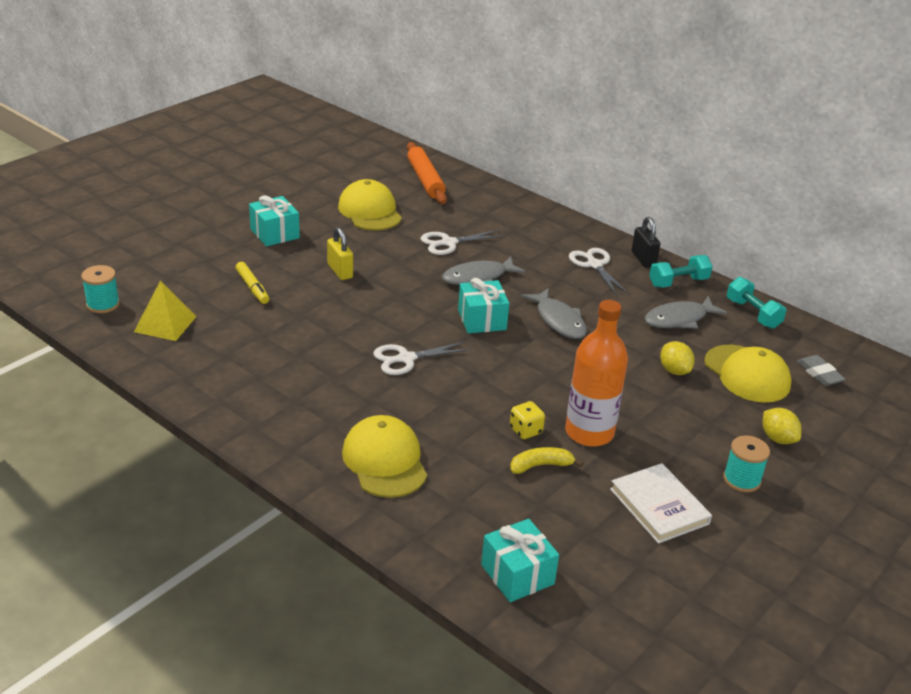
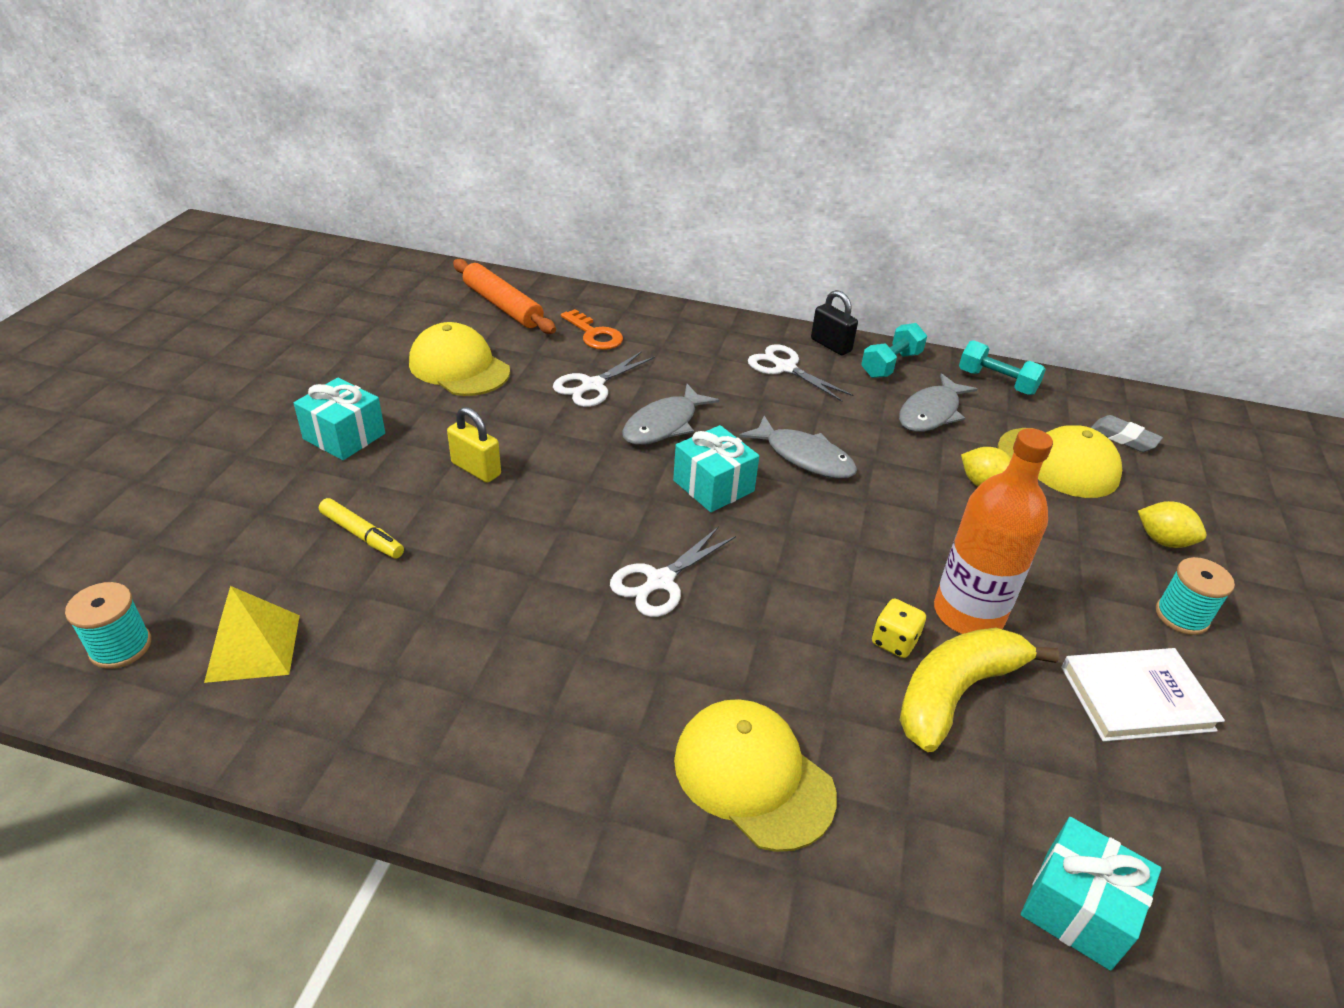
camera: 25 degrees left, 5 degrees up
(474, 212) = (594, 334): none -> orange key
(541, 465) = (955, 693): yellow banana -> yellow banana, size x1.82
(659, 506) = (1136, 698): white book -> white book turned 45 degrees counterclockwise

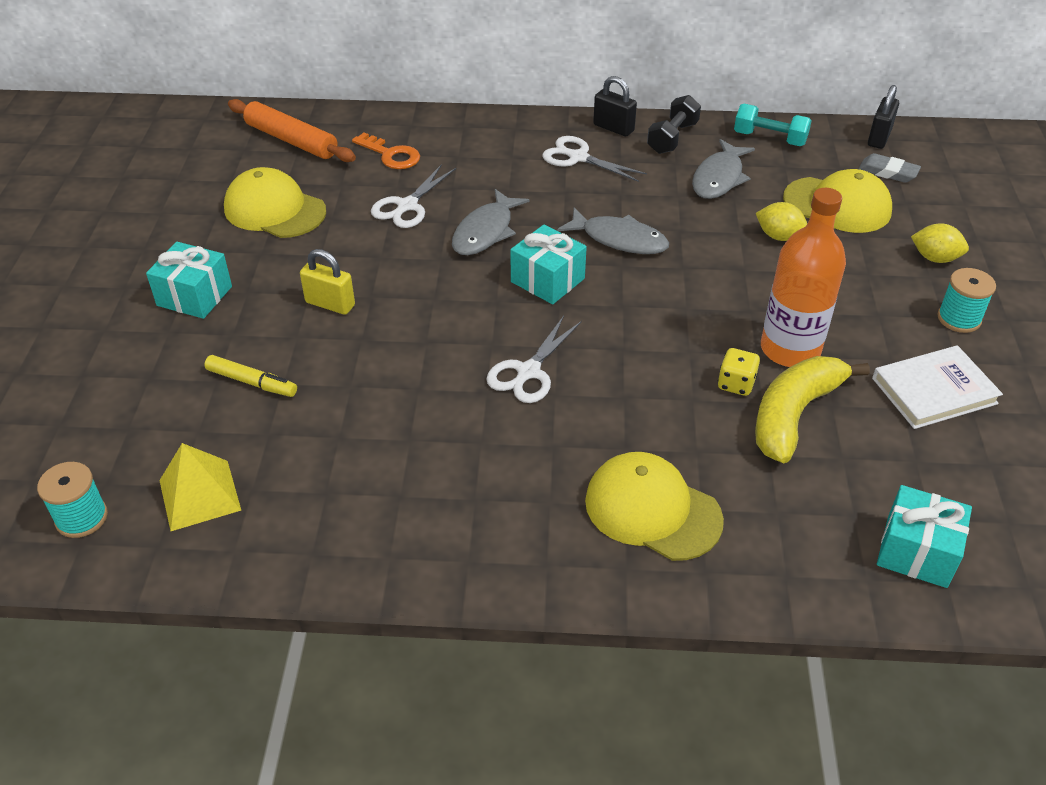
camera: 10 degrees left, 5 degrees up
(890, 365) = (672, 138): turquoise dumbbell -> black dumbbell
(1120, 401) = (879, 138): none -> black padlock

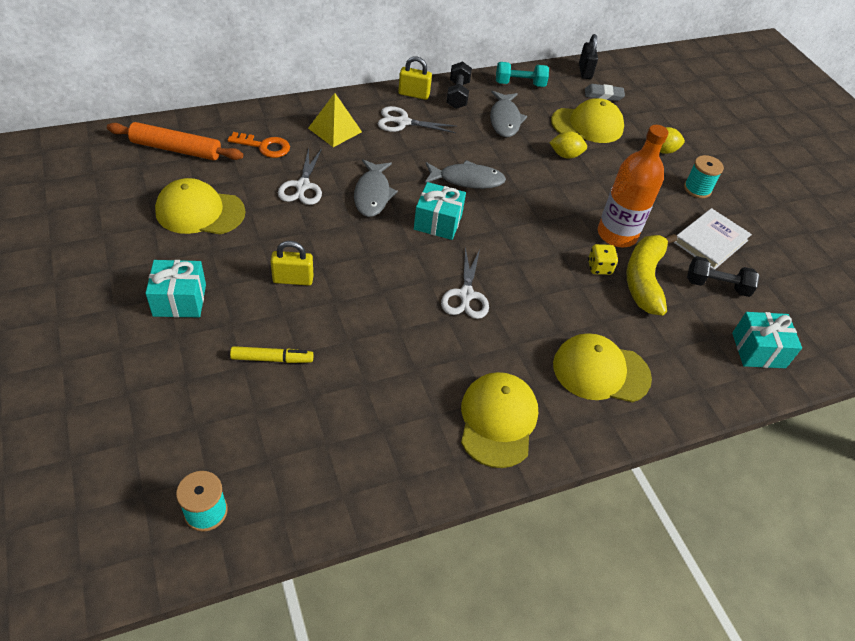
camera: 30 degrees left, 5 degrees up
(200, 495) = (289, 461): yellow pyramid -> yellow pyramid (335, 130)
(473, 527) = (498, 420): none -> yellow cap
(613, 128) = (414, 94): black padlock -> yellow padlock
(905, 450) = (717, 285): none -> black dumbbell

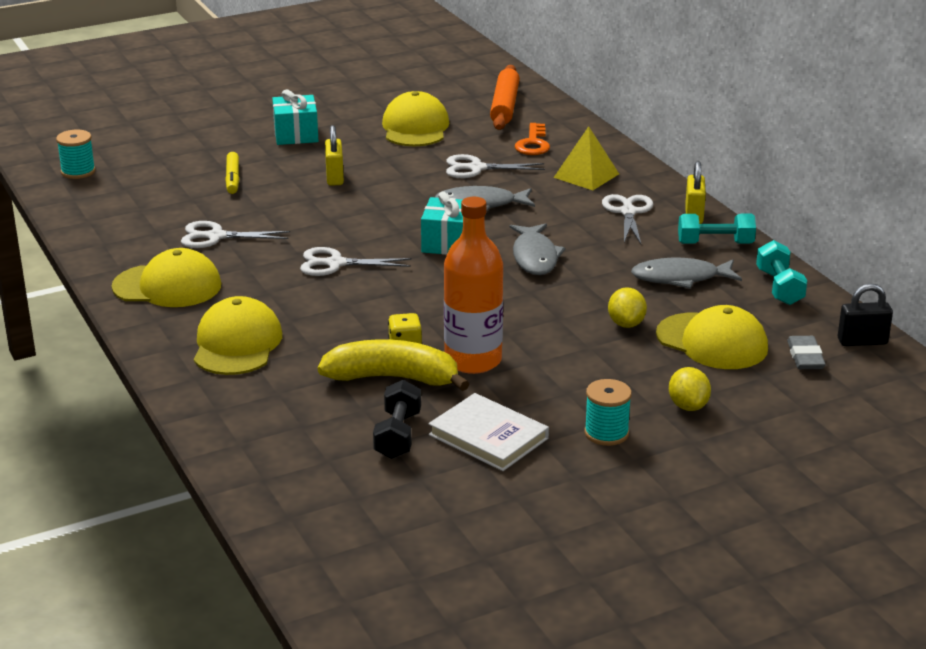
camera: 90 degrees right, 20 degrees down
(401, 379) = (215, 236): none -> white scissors
(457, 95) = (715, 243): black dumbbell -> turquoise dumbbell
(587, 125) = (712, 342): yellow cap -> yellow cap turned 45 degrees counterclockwise
(758, 350) = (285, 460): turquoise gift -> none

